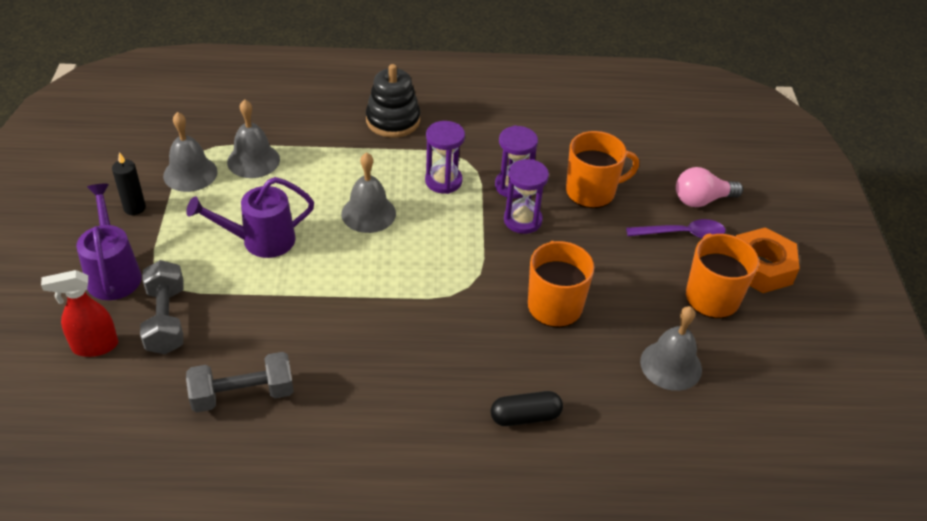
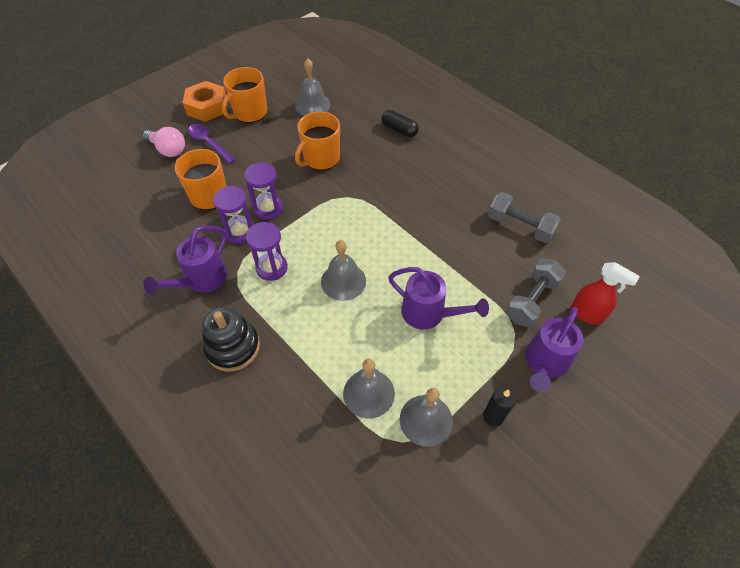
camera: 130 degrees left, 10 degrees up
(483, 137) = (201, 280): none -> purple watering can

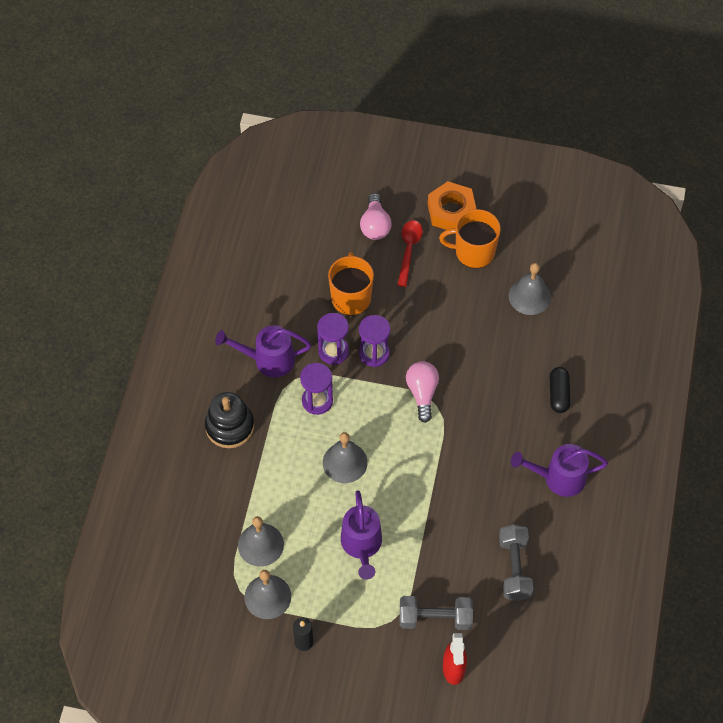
camera: 55 degrees right, 5 degrees up
(209, 143) = (409, 250): purple spoon -> red spoon
(321, 158) = (465, 353): orange mug -> none
(329, 199) = (422, 393): none -> pink light bulb
(544, 364) = (378, 657): purple watering can -> purple watering can (558, 478)

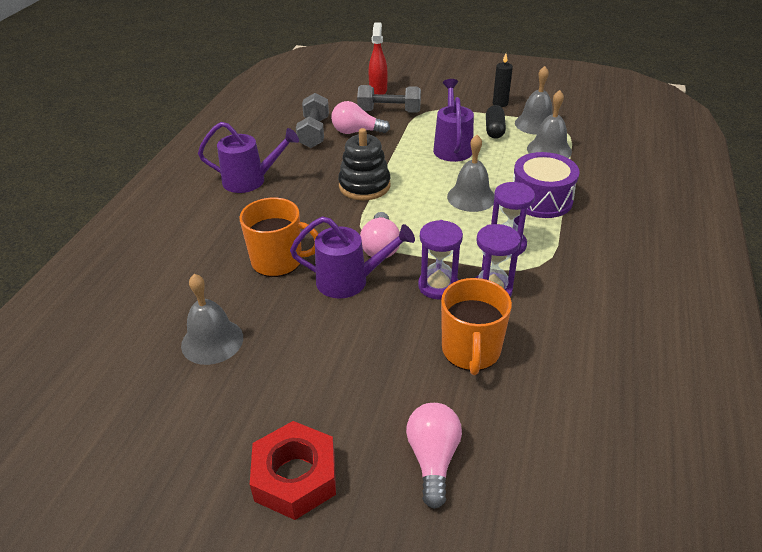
camera: 175 degrees left, 20 degrees down
(230, 426) = (606, 227): black stacking toy -> black stacking toy (364, 186)
(267, 360) = (577, 284): purple watering can -> purple watering can (350, 281)
(280, 462) = (541, 199): none -> purple drum
(409, 250) = (379, 414): red spoon -> none
(451, 211) = (295, 477): orange nut -> red nut
(467, 572) = (356, 132): none -> pink light bulb
(473, 252) = (275, 406): orange mug -> orange mug (278, 261)
(558, 394) = (220, 241): black capsule -> black capsule (494, 130)

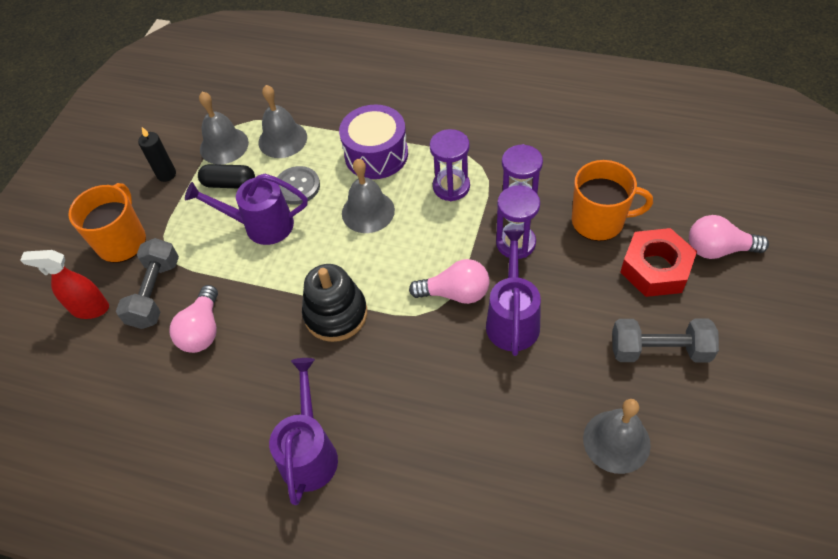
camera: 85 degrees left, 15 degrees up
(278, 261) = (482, 393): orange mug -> orange mug (122, 241)
(295, 477) = (759, 343): red nut -> red nut (655, 269)
(314, 132) = (193, 384): grey dumbbell -> grey dumbbell (659, 350)
(495, 160) = (297, 186): none -> grey button

